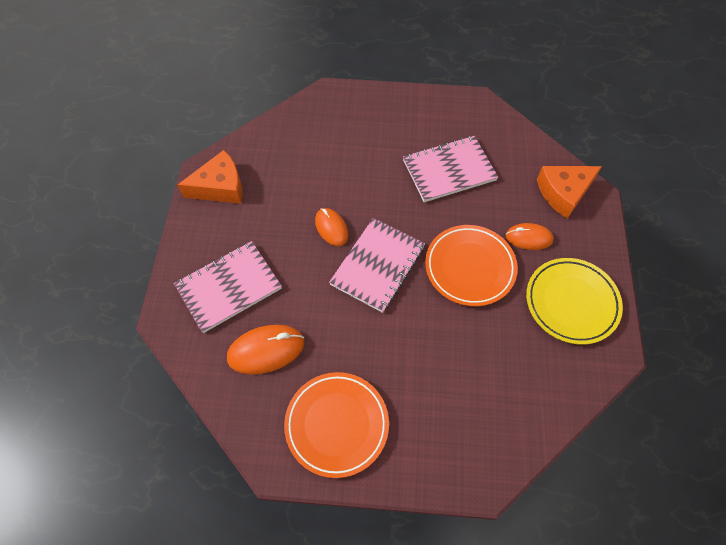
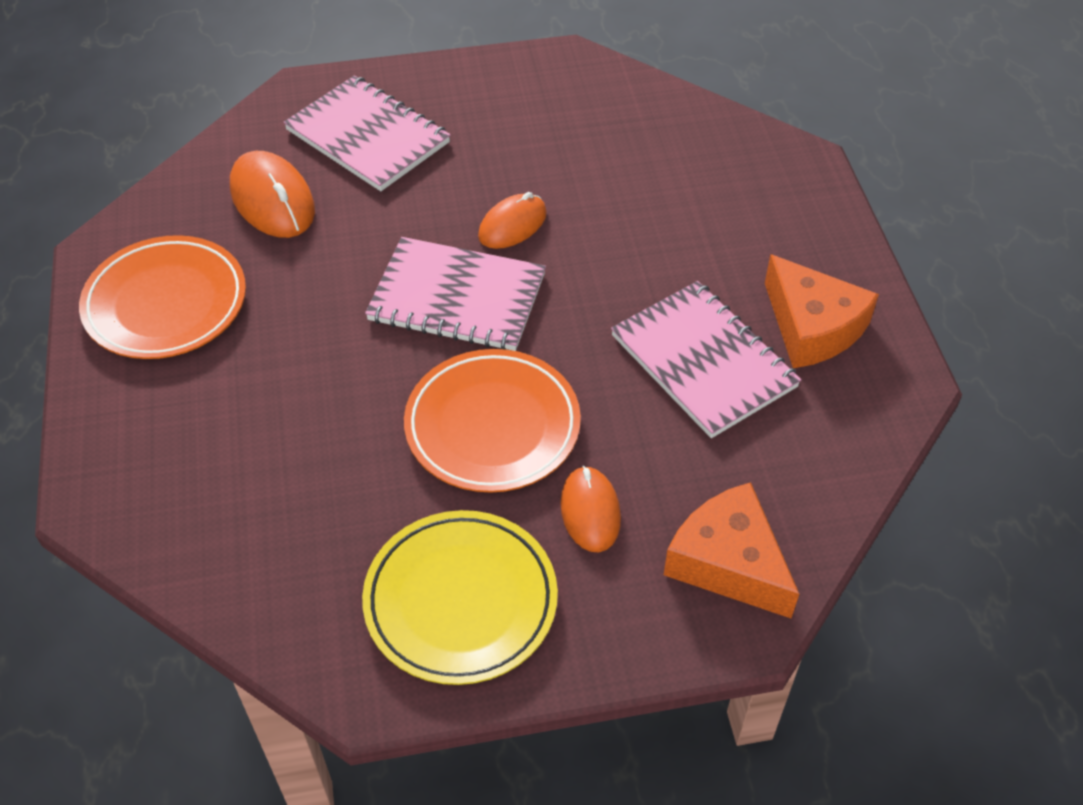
camera: 75 degrees right, 10 degrees down
(220, 187) = (544, 82): orange cheese -> orange cheese (812, 327)

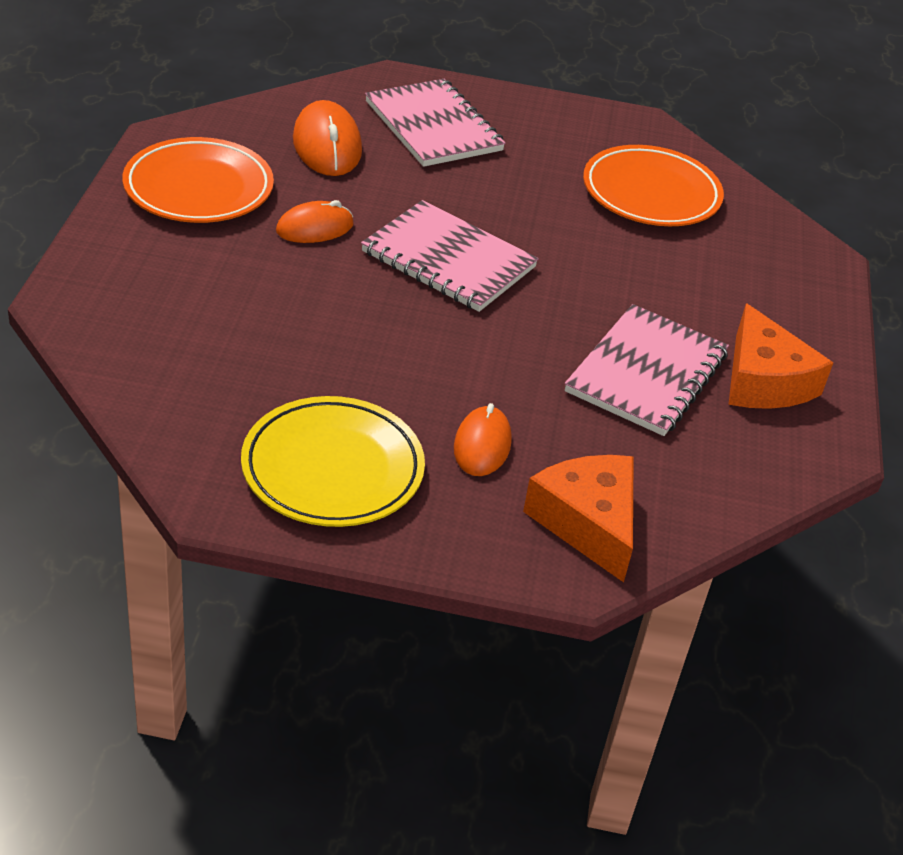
camera: 15 degrees right, 10 degrees down
(492, 426) = (429, 358): orange plate -> orange plate (651, 193)
(512, 225) = (526, 224): orange mouse -> orange mouse (315, 228)
(703, 361) = (646, 373): pink notebook -> pink notebook turned 45 degrees clockwise

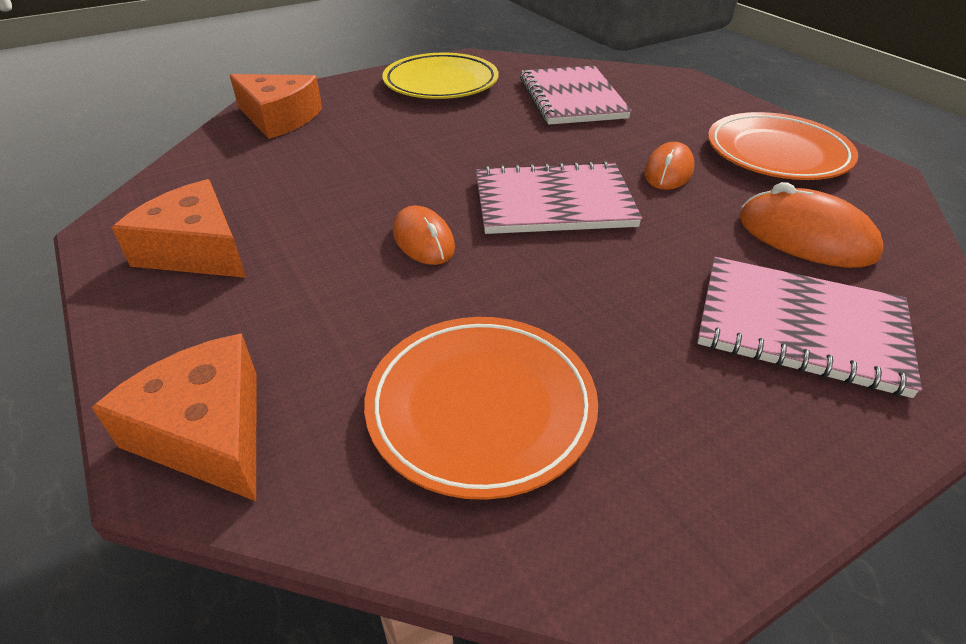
camera: 145 degrees right, 0 degrees up
(482, 445) = (378, 121): orange mouse -> orange mouse (423, 240)
(646, 373) = (308, 205): pink notebook -> pink notebook (572, 98)
(801, 259) = (207, 432): none -> orange cheese

